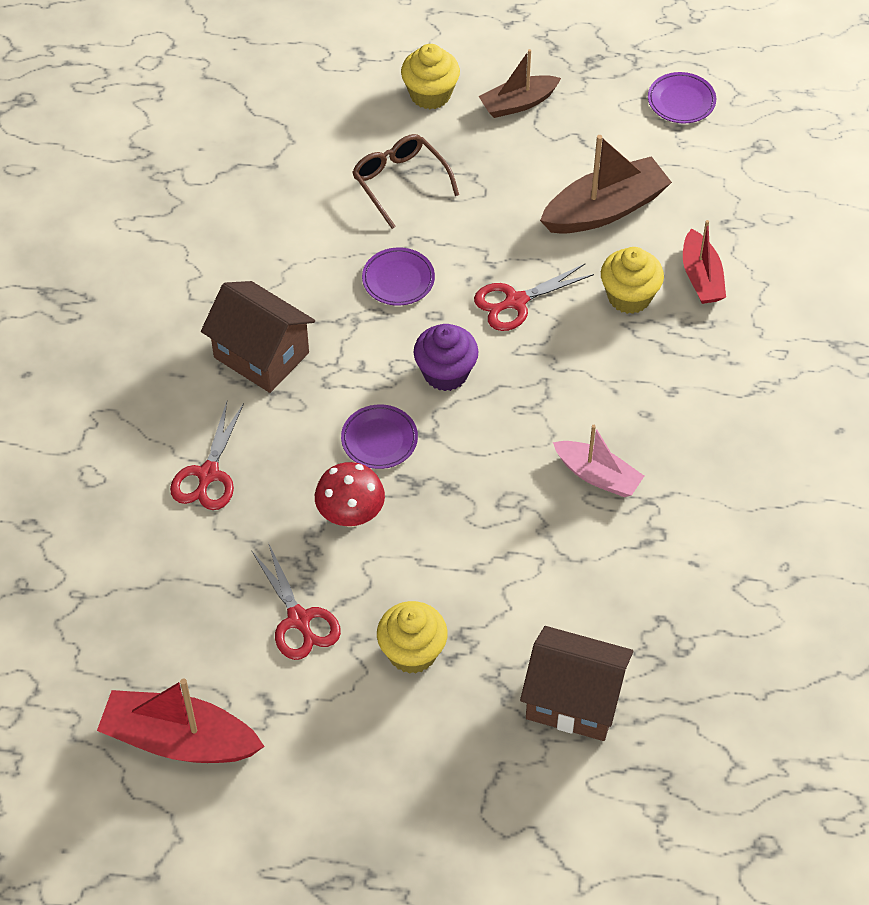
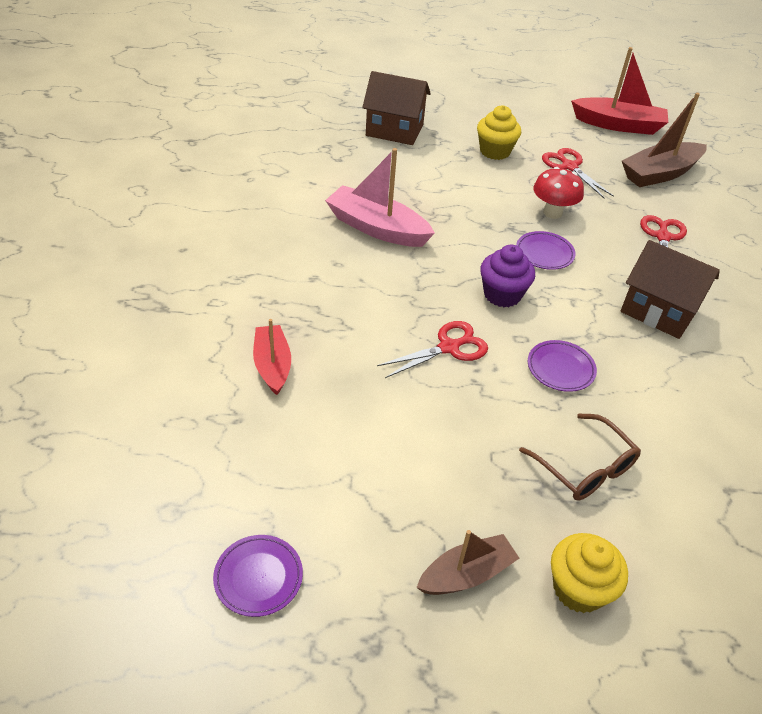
camera: 175 degrees right, 10 degrees down
(597, 475) = (377, 228): pink boat -> pink boat, size x1.57
(604, 209) = (363, 434): brown boat -> brown boat (660, 174)
(629, 296) = (344, 350): yellow cupcake -> none

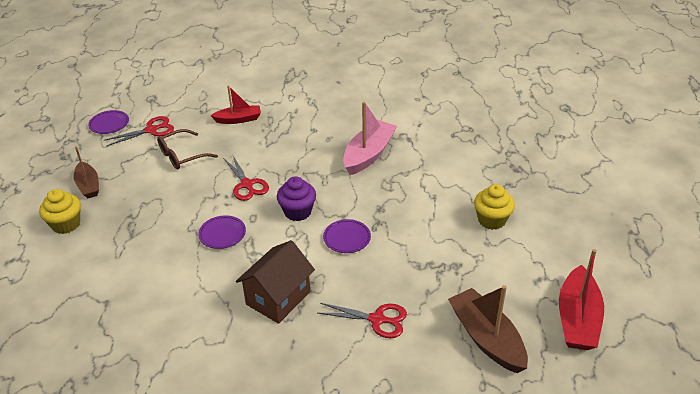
camera: 95 degrees right, 5 degrees down
(394, 130) = (506, 162): brown house -> none
(552, 212) = (403, 249): red mushroom -> none
(569, 167) = (480, 268): red scissors -> red scissors (151, 130)
(585, 468) = (140, 236): brown glasses -> brown glasses (182, 156)

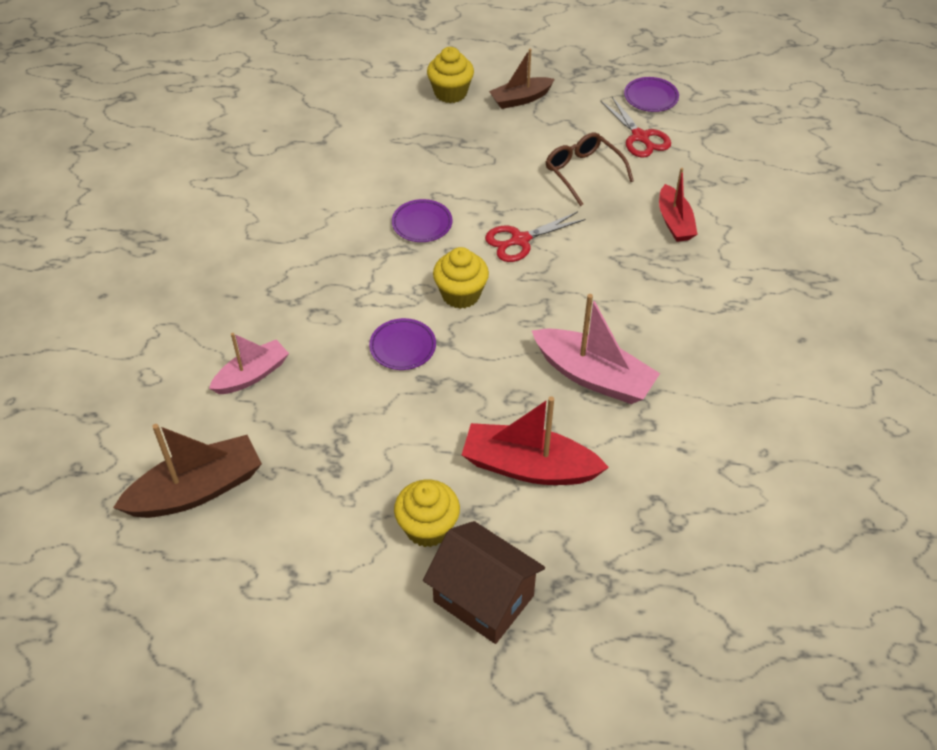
camera: 90 degrees right, 10 degrees up
(278, 298) = (304, 280): brown house -> brown house (483, 598)
(297, 212) = (461, 294): purple cupcake -> yellow cupcake
(377, 319) = (252, 375): red scissors -> pink boat
(577, 319) = (207, 609): red boat -> red boat (529, 467)

